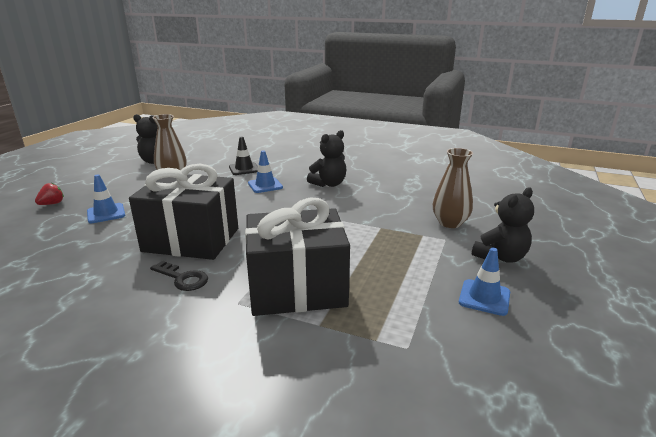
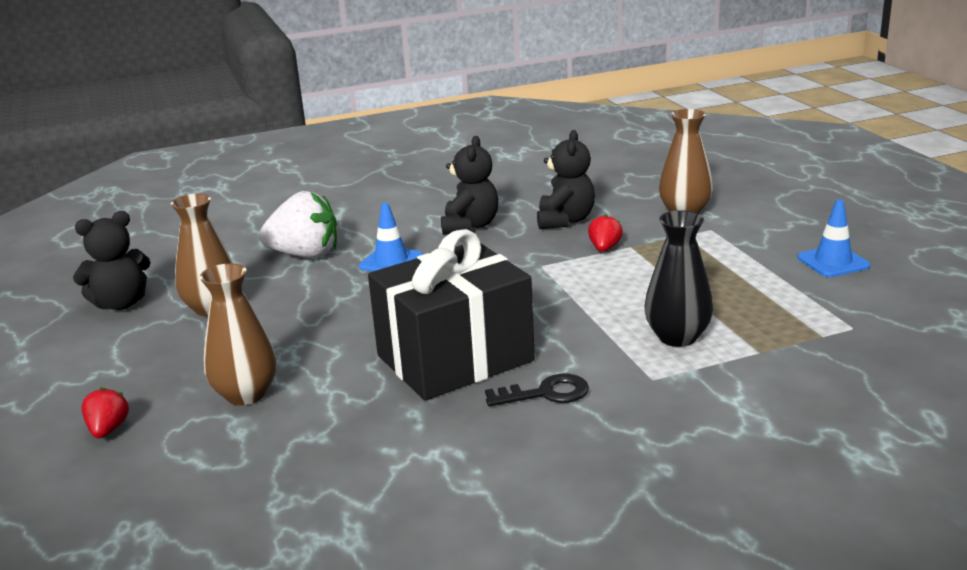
camera: 40 degrees left, 0 degrees up
(106, 213) = (246, 394): blue traffic cone -> brown vase
(244, 169) = (305, 255): black traffic cone -> white strawberry
(297, 288) = (677, 337): black gift -> black vase
(365, 222) = (604, 248): none -> red strawberry
(500, 257) = (784, 223): black teddy bear -> black teddy bear (565, 220)

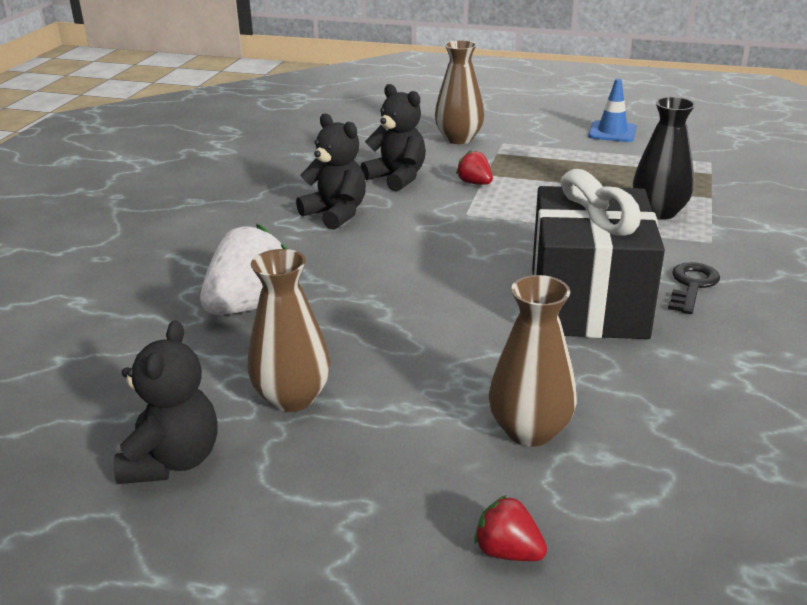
camera: 55 degrees left, 5 degrees up
(391, 261) = (348, 269): blue traffic cone -> none

